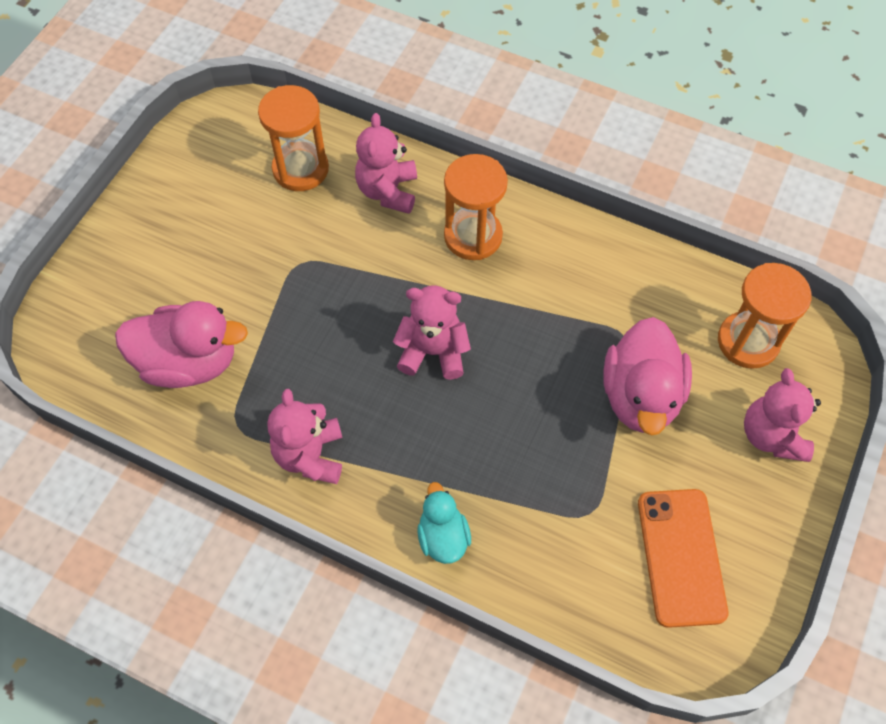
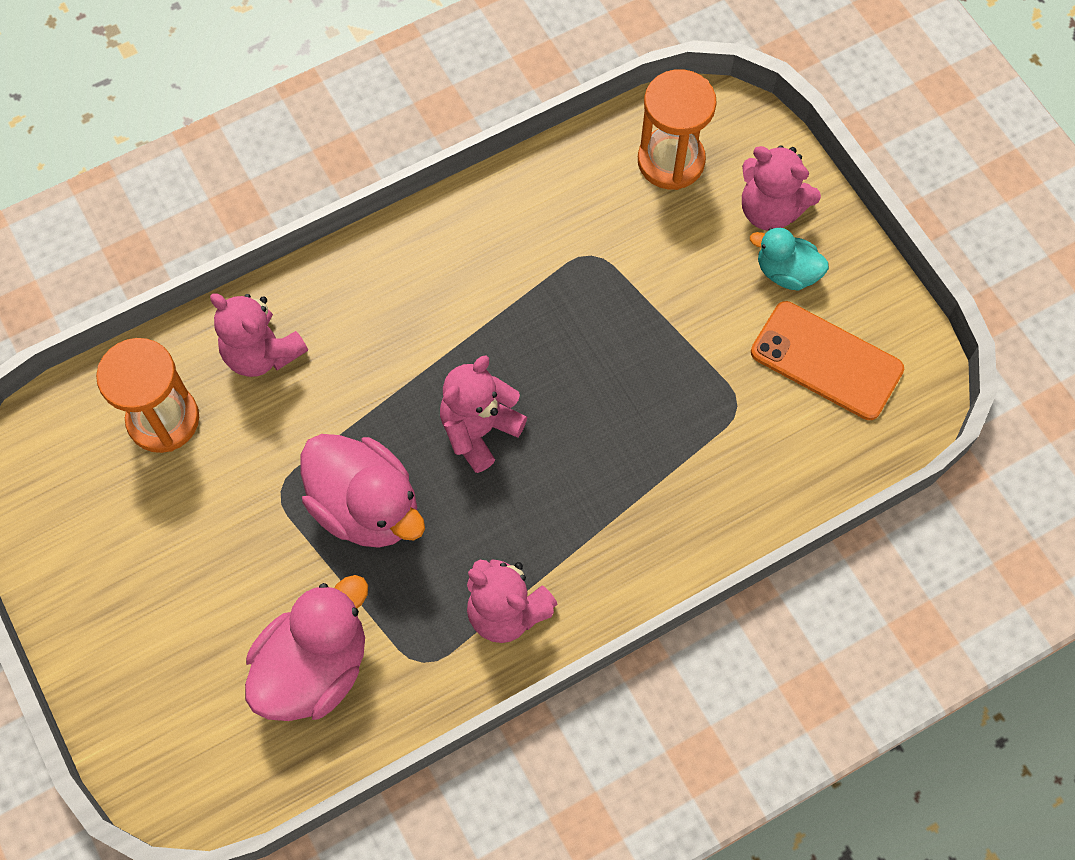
camera: 55 degrees left, 5 degrees up
(443, 537) = (672, 543): turquoise duck -> turquoise duck (786, 272)
(473, 236) = (379, 310): orange hourglass -> none
(640, 396) = (658, 285): pink duck -> pink duck (366, 507)

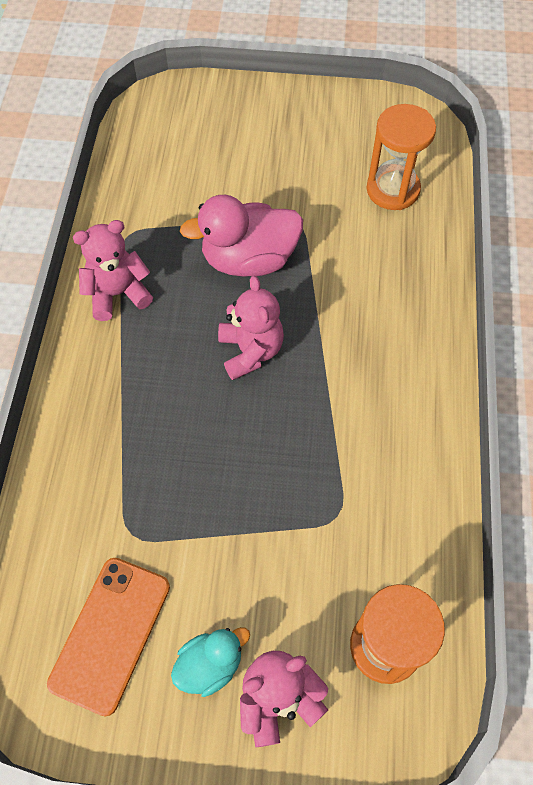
camera: 125 degrees right, 5 degrees down
(262, 353) = (404, 261): pink teddy bear -> none
(314, 667) = (172, 184): pink duck -> none
(826, 361) = (110, 634): orange phone -> orange phone turned 45 degrees counterclockwise

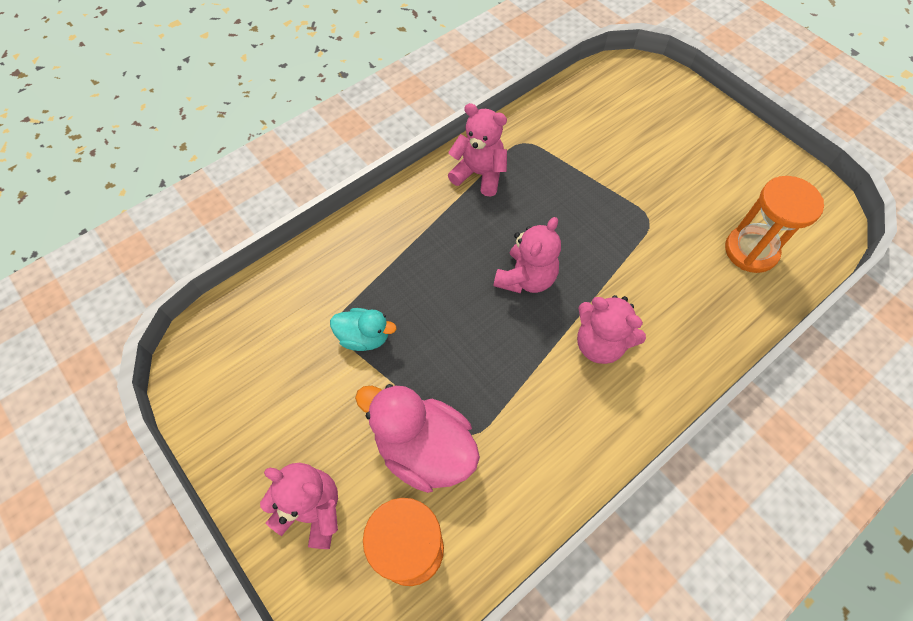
camera: 45 degrees right, 0 degrees up
(110, 634) = (265, 373): orange phone -> none
(210, 664) = (297, 447): turquoise duck -> turquoise duck (364, 337)
(249, 260) = (588, 218): pink duck -> pink duck (424, 449)
(359, 355) = (600, 343): none -> pink teddy bear

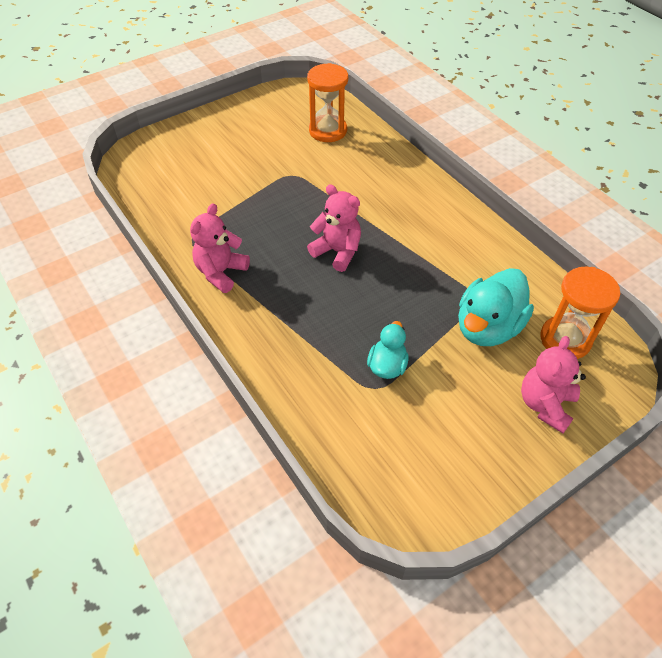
camera: 85 degrees left, 10 degrees down
(424, 449) = (487, 327): pink duck -> turquoise duck
(600, 343) = (399, 217): pink teddy bear -> none

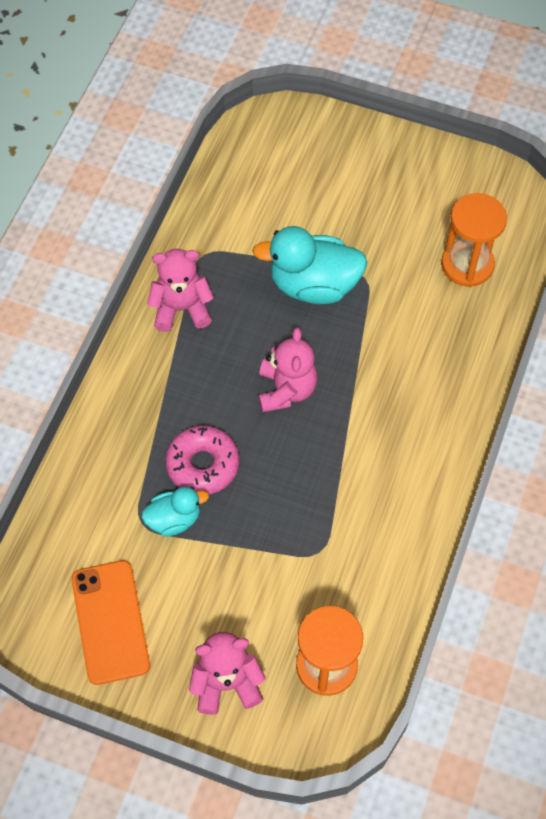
camera: 55 degrees right, 10 degrees up
(356, 326) = (203, 465): none -> pink donut
(445, 454) = (110, 622): none -> orange phone
(487, 327) = (288, 584): turquoise duck -> turquoise duck (313, 285)

